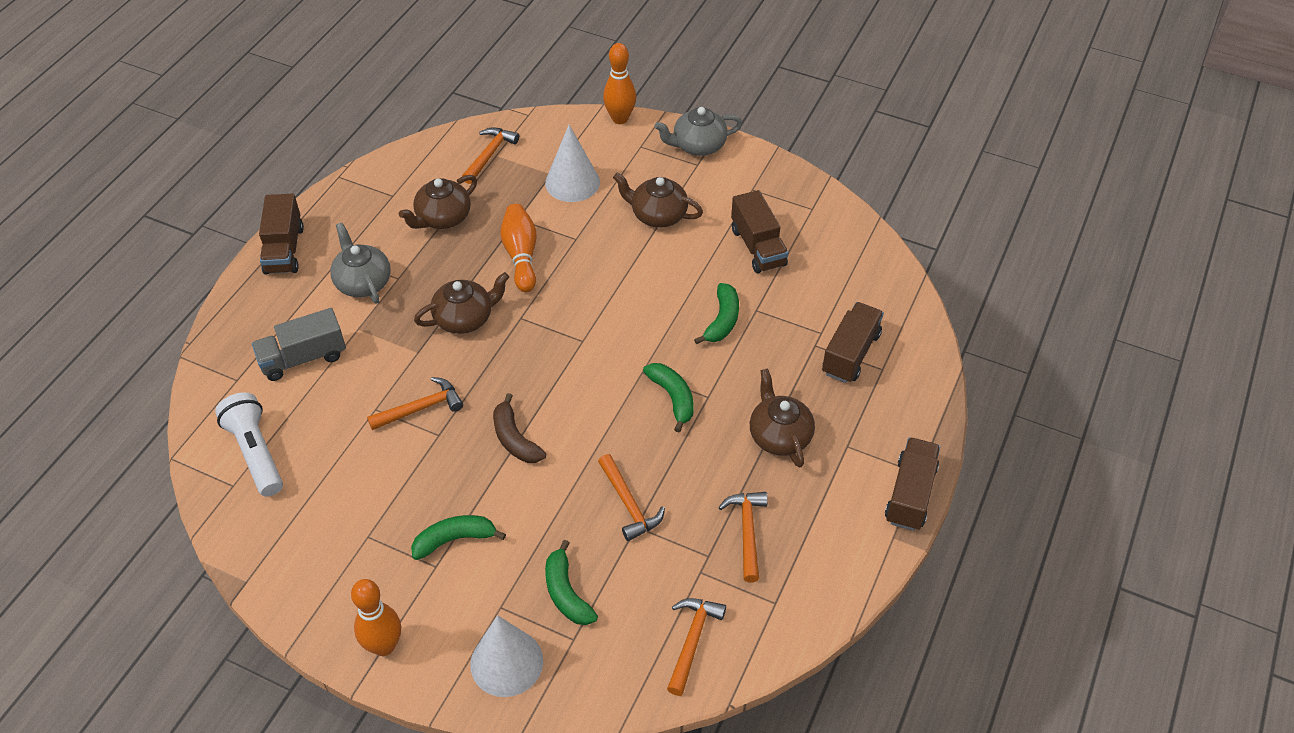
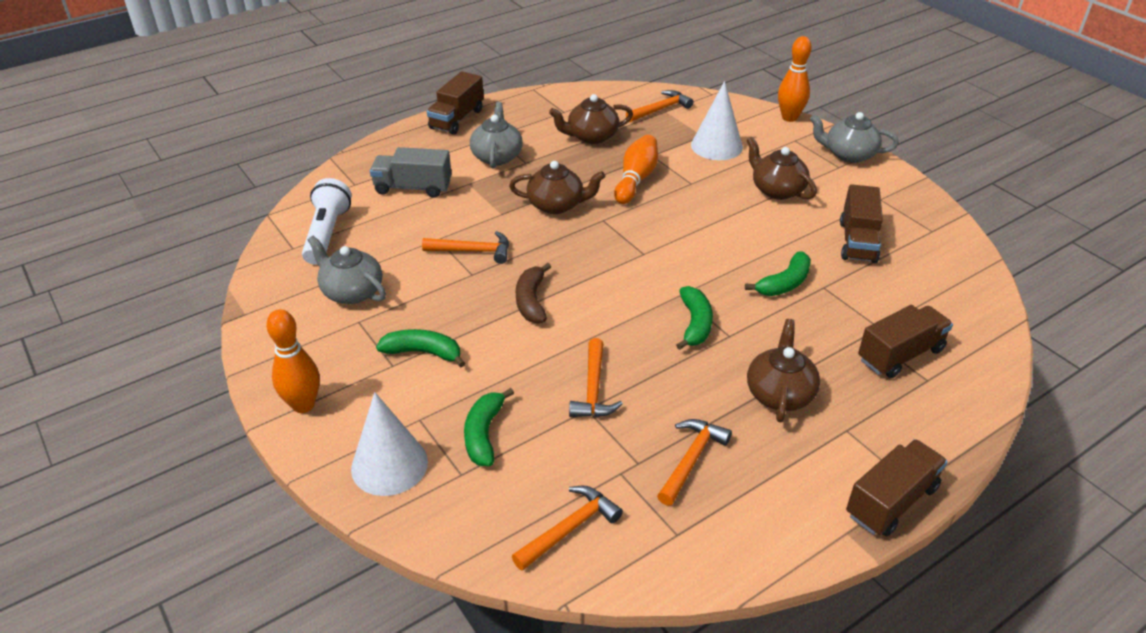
camera: 30 degrees right, 10 degrees down
(335, 507) = (351, 291): none -> grey teapot

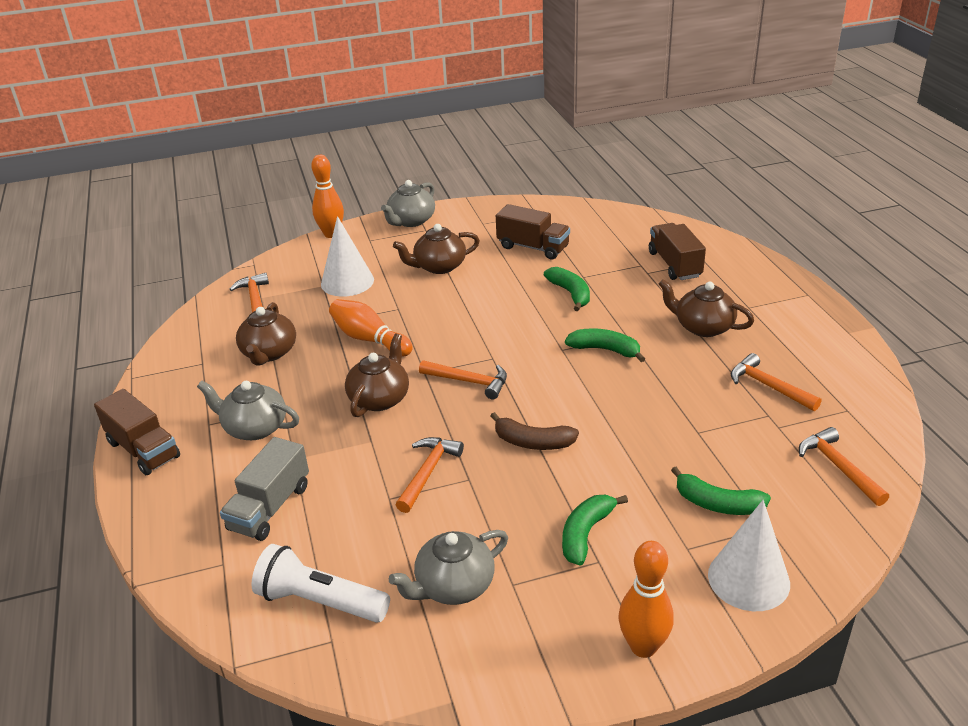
camera: 70 degrees left, 5 degrees down
(593, 389) = (673, 424): orange hammer -> orange hammer (469, 382)
(891, 501) = (821, 307): brown truck -> none

